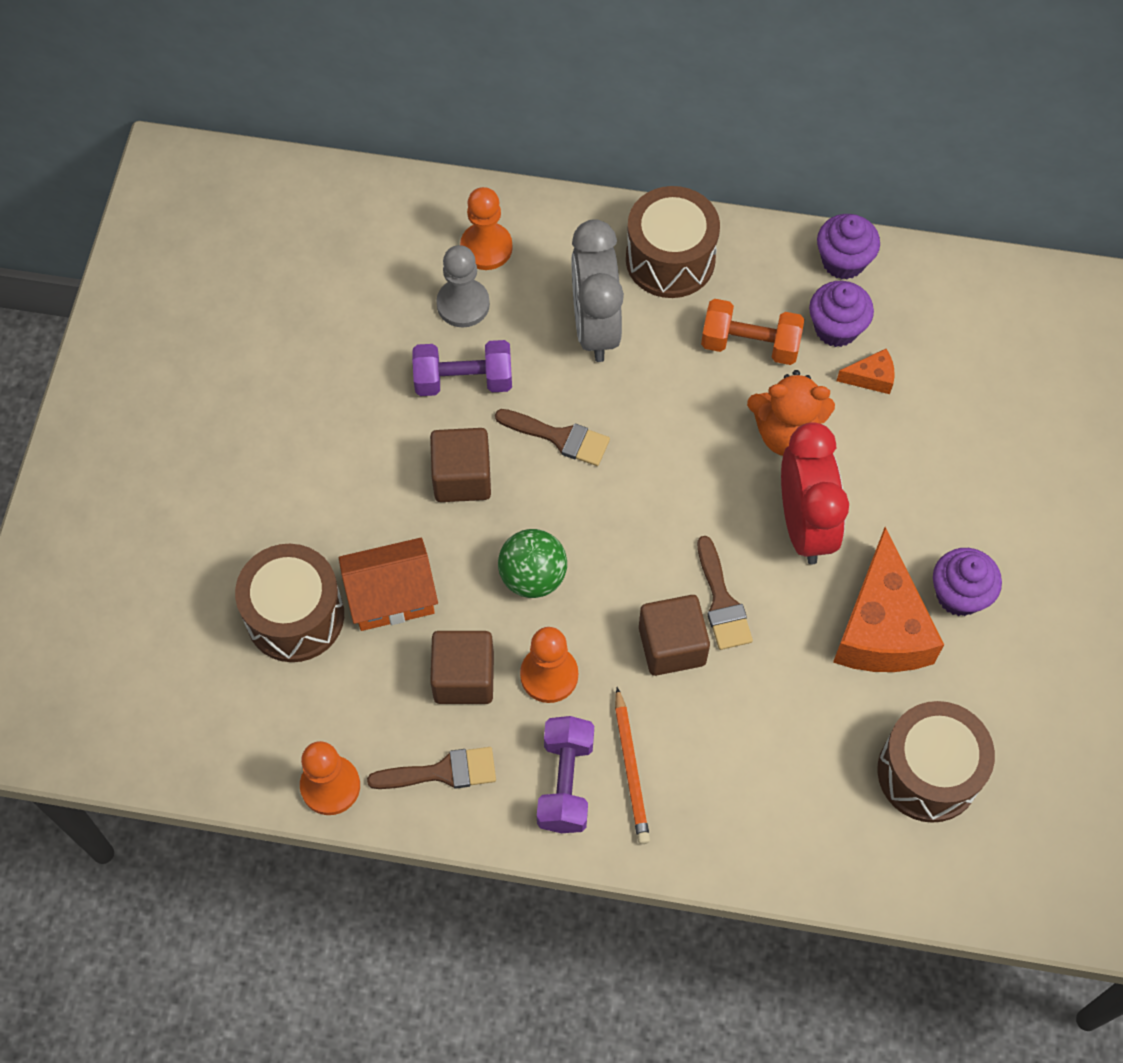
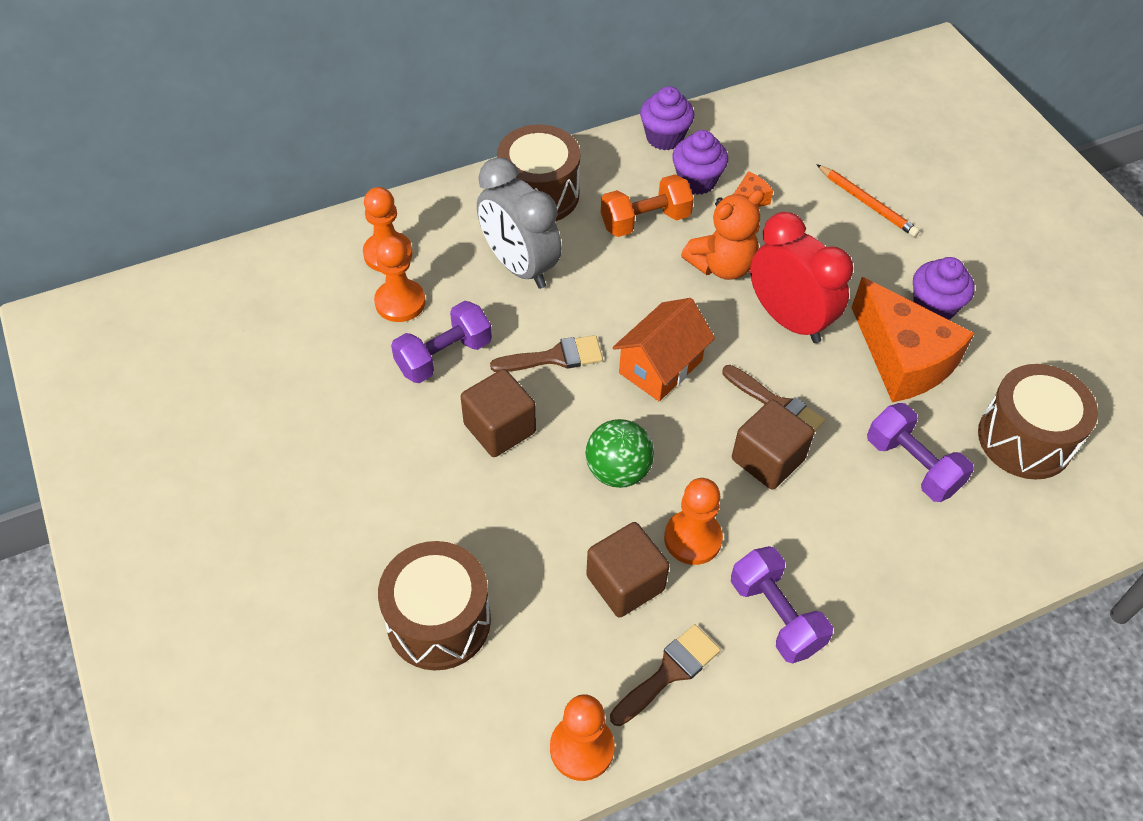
camera: 35 degrees left, 10 degrees down
(391, 596) = (512, 554): orange house -> orange house (660, 366)
(463, 304) = (400, 302): grey pawn -> orange pawn
(631, 769) = (817, 572): orange pencil -> orange pencil (867, 203)
(799, 731) = (912, 465): none -> purple dumbbell

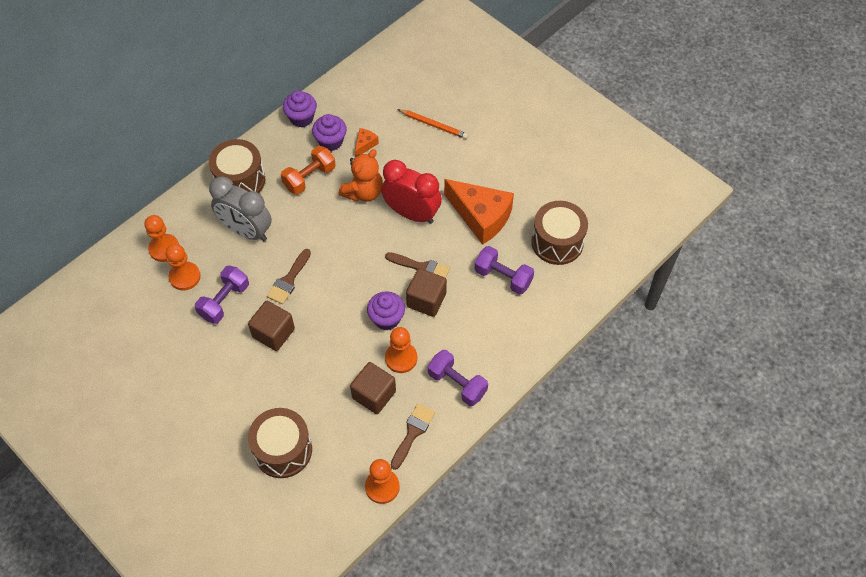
camera: 20 degrees left, 5 degrees up
(555, 357) = (289, 280): brown brush -> brown brush turned 150 degrees clockwise
(618, 471) = (348, 335): green ball -> none
(660, 366) = (350, 266): orange house -> none
(933, 307) = (489, 179): purple cupcake -> purple cupcake (386, 319)

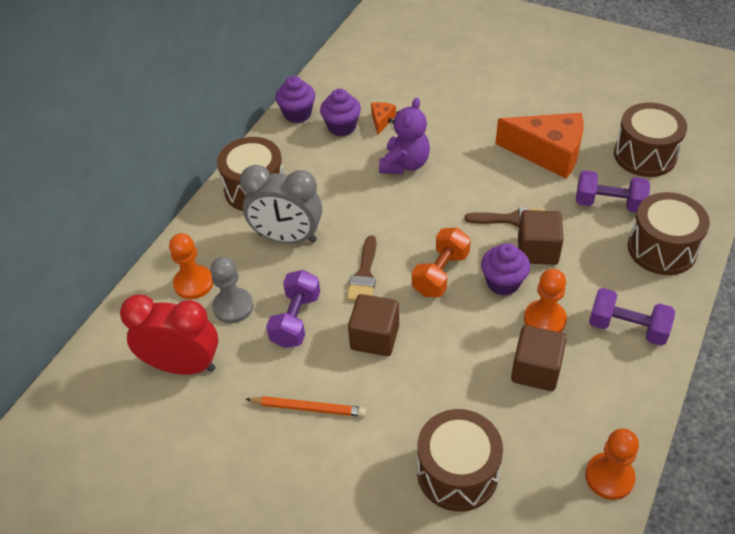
camera: 15 degrees left, 10 degrees down
(185, 277) = (233, 307): orange pawn -> grey pawn
(309, 178) = (335, 166): orange dumbbell -> orange dumbbell (440, 273)
(363, 192) = (404, 164): orange teddy bear -> purple teddy bear
(412, 214) = (470, 170): red clock -> red clock (183, 366)
(413, 432) = (608, 399): brown brush -> none
(434, 125) = (446, 85): orange pencil -> orange pencil (308, 408)
(521, 328) = (662, 249): none -> brown drum

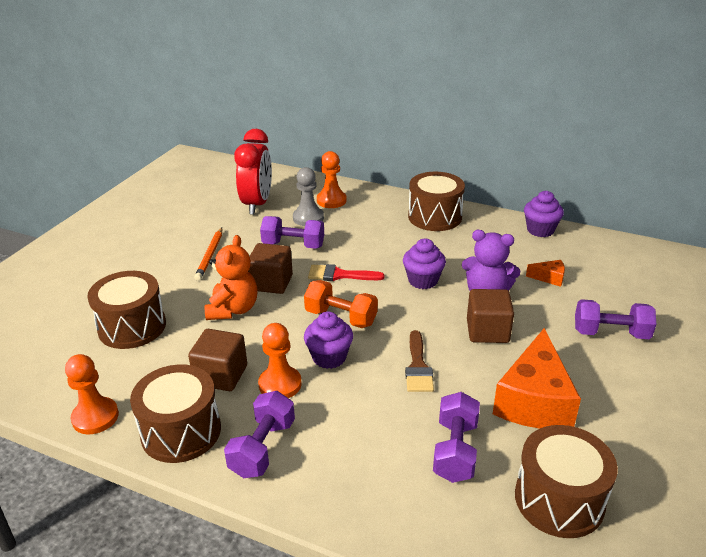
camera: 85 degrees right, 15 degrees down
(287, 237) = (380, 235): grey clock -> none
(342, 127) = (530, 255): purple cupcake -> purple cupcake (423, 280)
(364, 275) = (339, 275): brown brush -> red brush
(425, 370) = (233, 309): none -> orange teddy bear
(463, 98) = (610, 333): none -> purple dumbbell
(537, 250) = (374, 384): brown cube -> brown cube (487, 331)
(662, 249) = (382, 495): brown drum -> brown drum (181, 431)

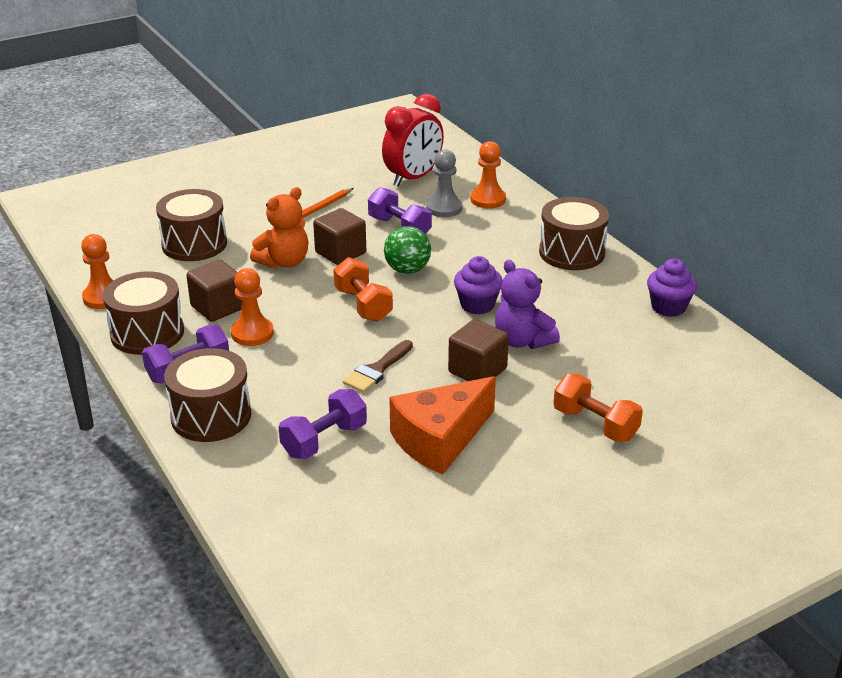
camera: 35 degrees right, 0 degrees up
(329, 357) = (314, 331): purple cupcake -> none
(339, 275) = (407, 270): red brush -> green ball
(549, 278) = (608, 353): orange cheese -> none
(559, 499) = (358, 510): brown drum -> brown drum (211, 416)
(610, 333) = (595, 424): purple dumbbell -> orange dumbbell

